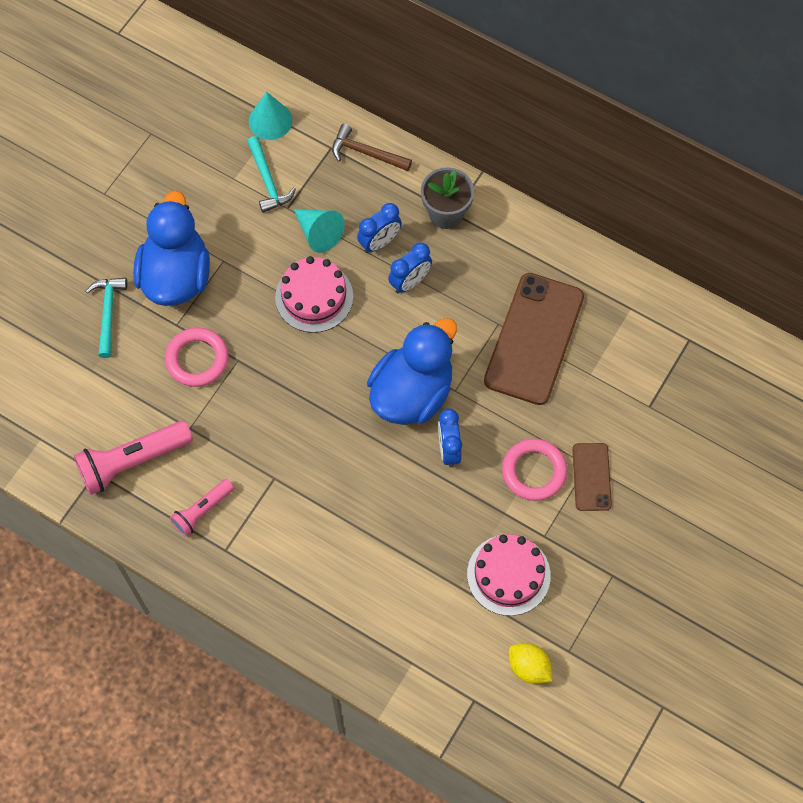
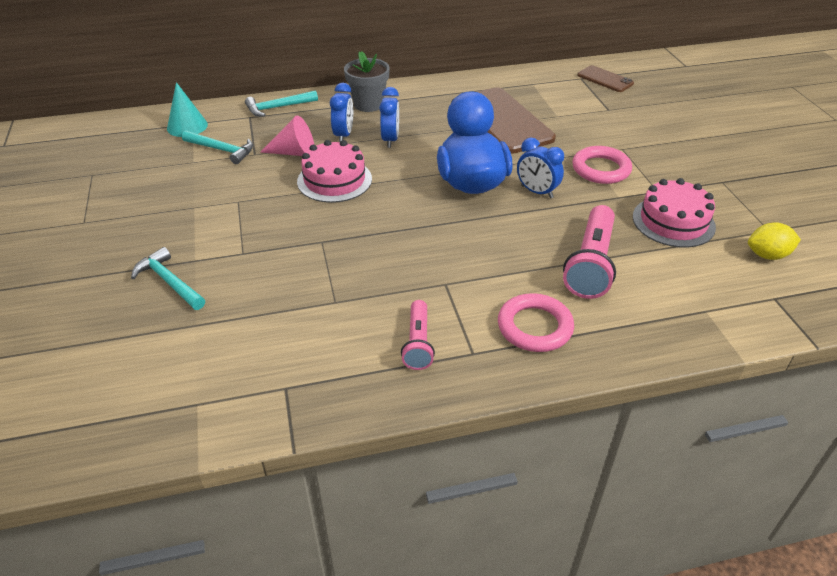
camera: 45 degrees left, 25 degrees down
(132, 461) = (312, 356): pink flashlight -> pink flashlight (591, 264)
(176, 276) = (207, 229): blue duck -> none
(197, 359) = (287, 260): pink ring -> pink ring (534, 327)
(318, 233) = (294, 153): turquoise cone -> pink cone
(366, 153) = (278, 107): brown hammer -> turquoise hammer
(591, 477) = (633, 151): brown phone -> brown phone (605, 79)

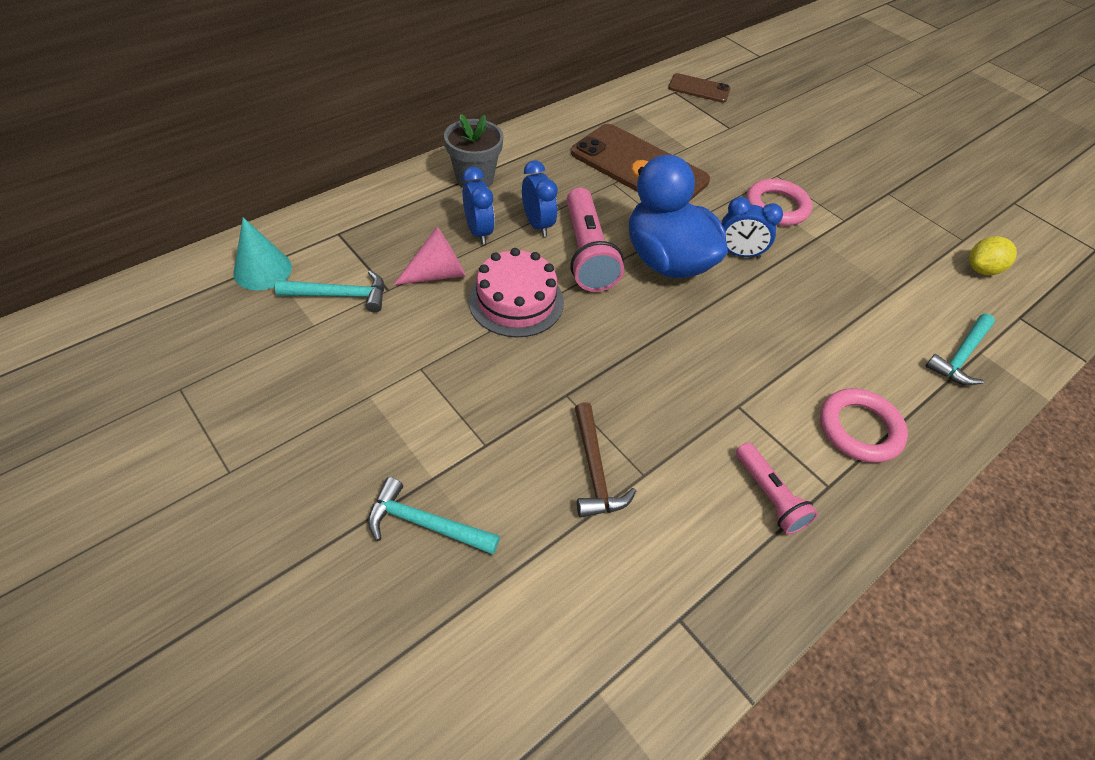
camera: 30 degrees left, 10 degrees up
(278, 107) = (365, 210): turquoise hammer -> turquoise hammer (960, 356)
(303, 288) = (595, 470): none -> brown hammer
(591, 264) = (851, 330): pink flashlight -> pink flashlight (587, 253)
(673, 221) = (883, 254): pink cake -> none

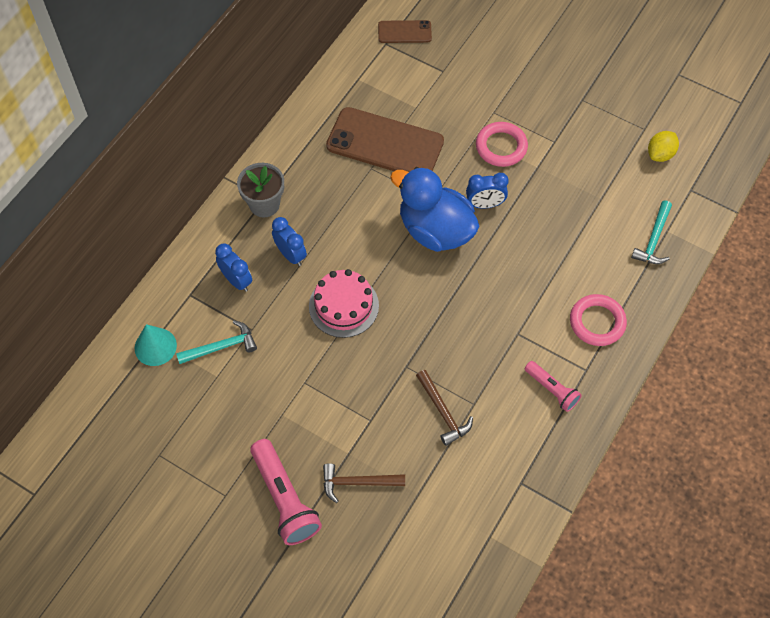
camera: 15 degrees left, 10 degrees up
(425, 524) = (358, 483): turquoise hammer -> brown hammer
(438, 274) = (279, 303): pink cone -> none
(537, 224) = (330, 231): blue clock -> blue clock (237, 280)
(587, 253) = (376, 245): pink flashlight -> pink flashlight (284, 498)

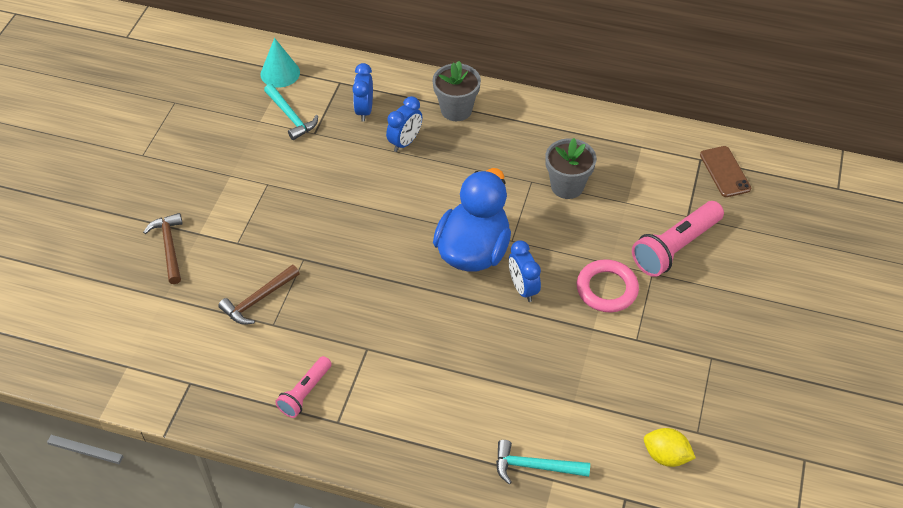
camera: 75 degrees right, 10 degrees down
(237, 280) = (364, 110): blue clock -> blue clock turned 150 degrees clockwise
(284, 498) = (145, 197): pink flashlight -> pink flashlight (675, 247)
(343, 306) = (359, 195): pink cake -> none
(385, 144) = (567, 186): brown phone -> grey flower pot
(597, 322) = (402, 423): pink ring -> none

